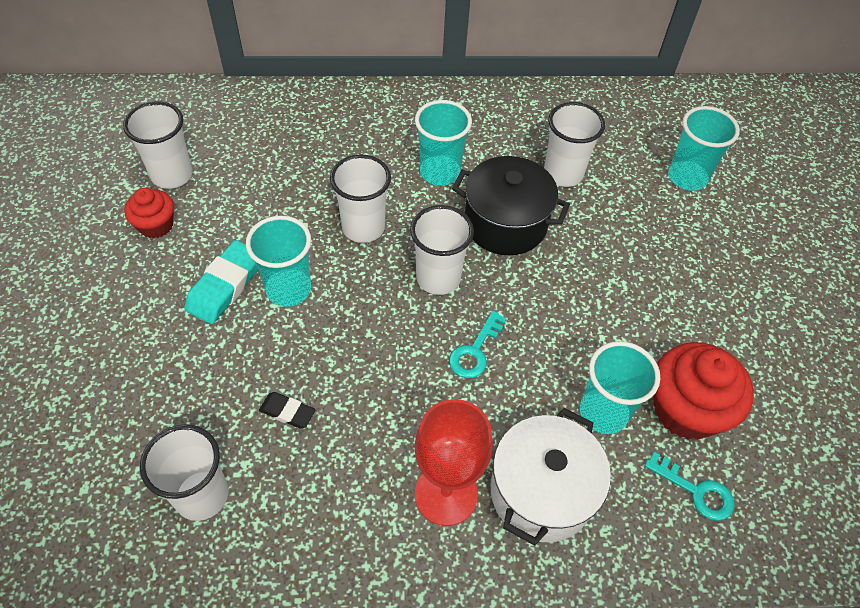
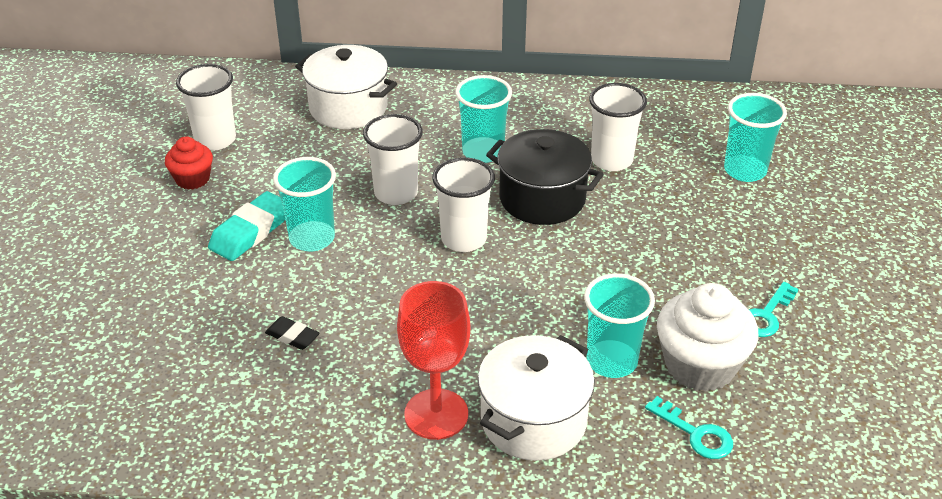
camera: 10 degrees right, 15 degrees down
(201, 495) = (198, 395): white cup -> none
(300, 128) = (348, 108): none -> white pot
(475, 351) = (489, 301): turquoise key -> turquoise key (766, 315)
(686, 409) = (700, 365): red cupcake -> white cupcake

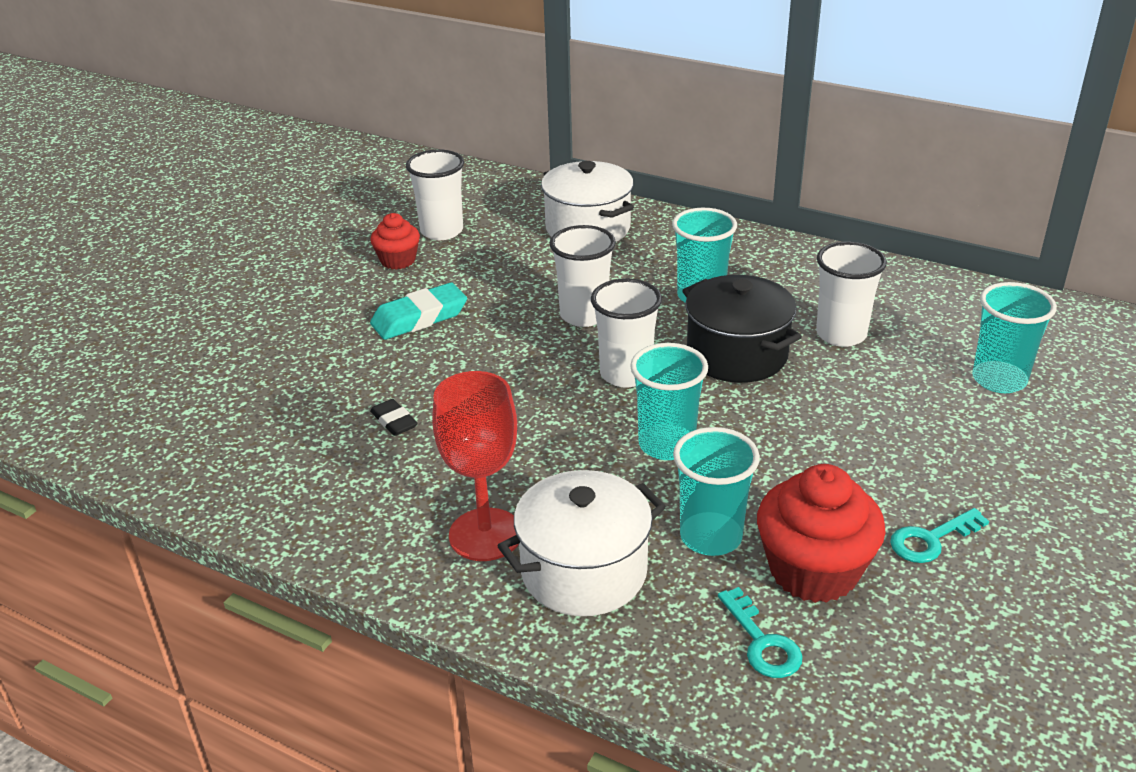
camera: 25 degrees right, 5 degrees down
(312, 238) = (473, 337): turquoise cup -> turquoise cup (666, 445)
(700, 365) = (813, 571): white cupcake -> red cupcake

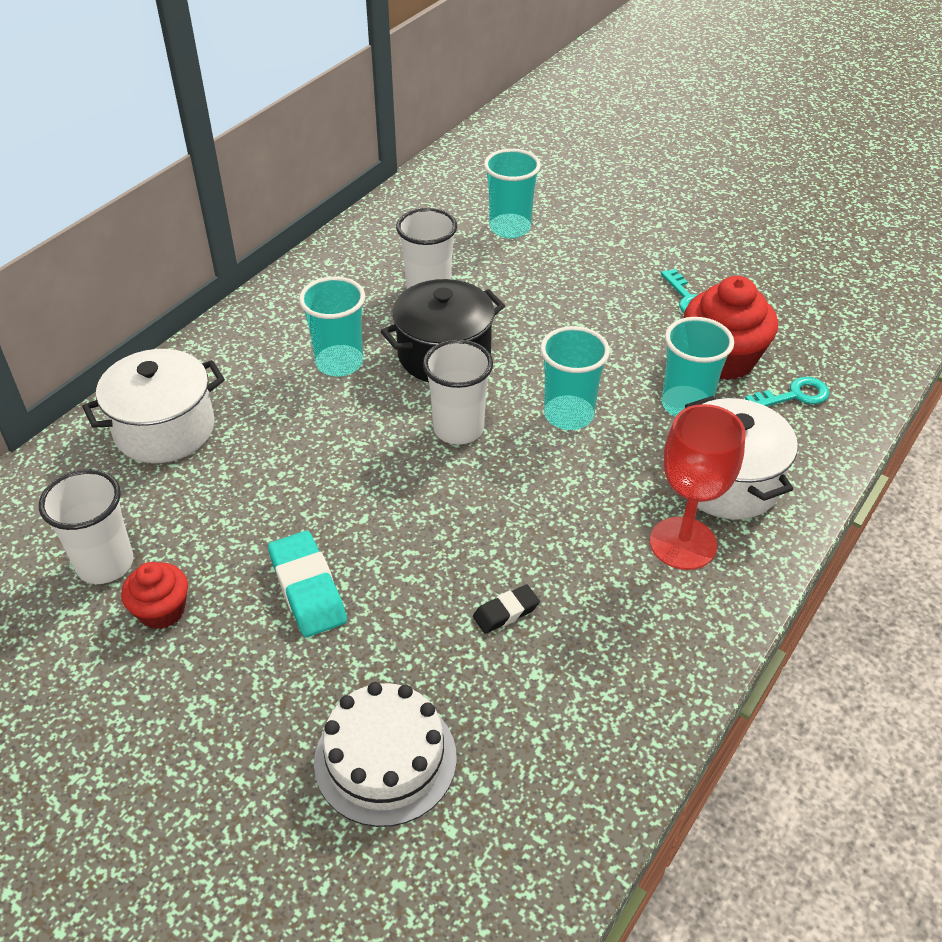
camera: 85 degrees left, 10 degrees up
(254, 374) = (385, 759): none -> white cake
(584, 315) = (346, 449): white cup -> none

